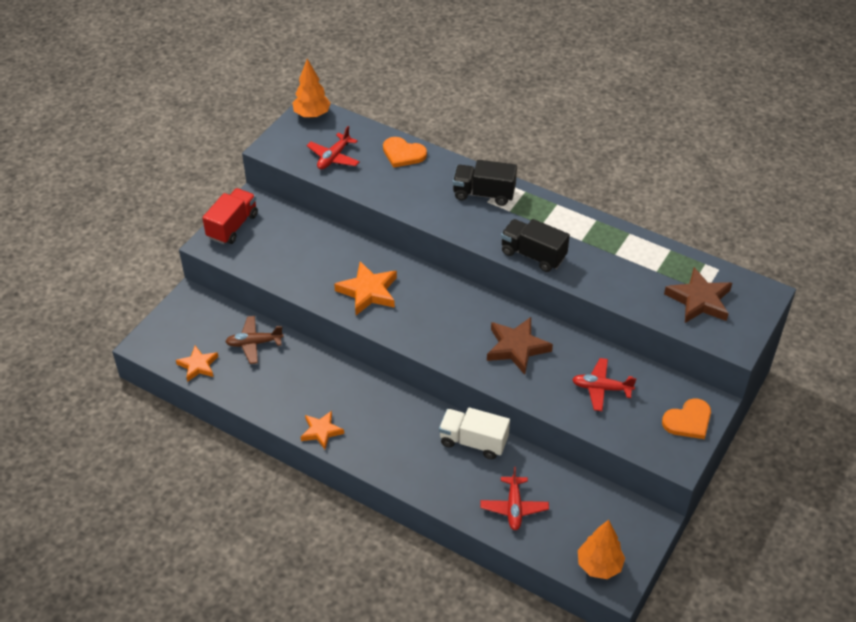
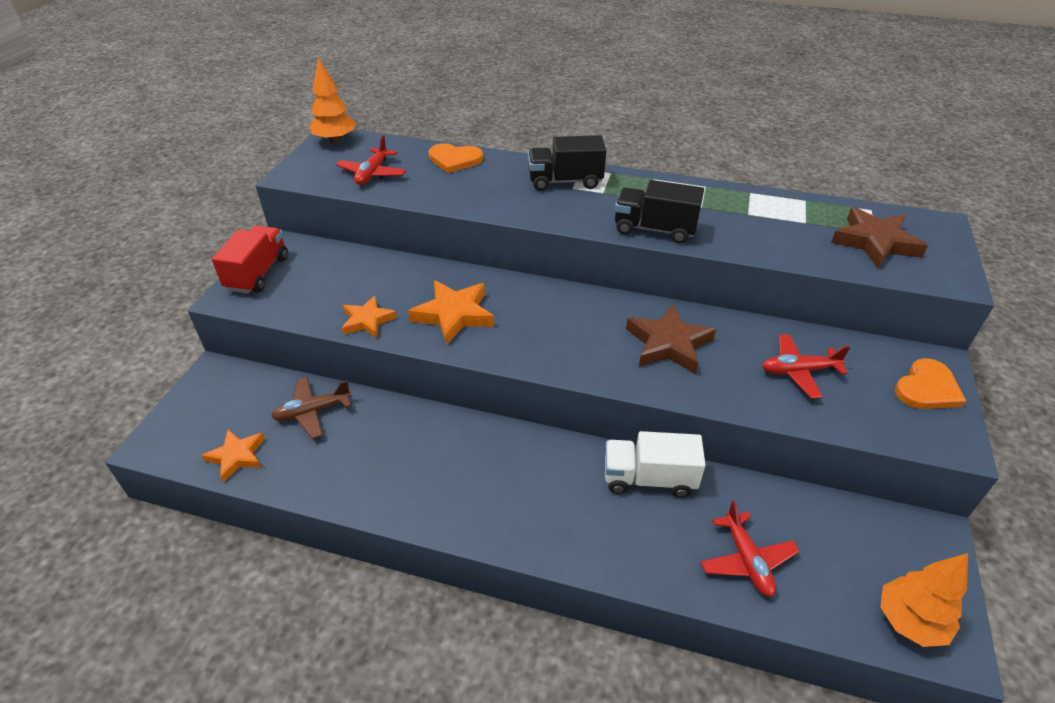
camera: 15 degrees left, 5 degrees down
(321, 431) = (436, 511): orange star -> orange star (367, 320)

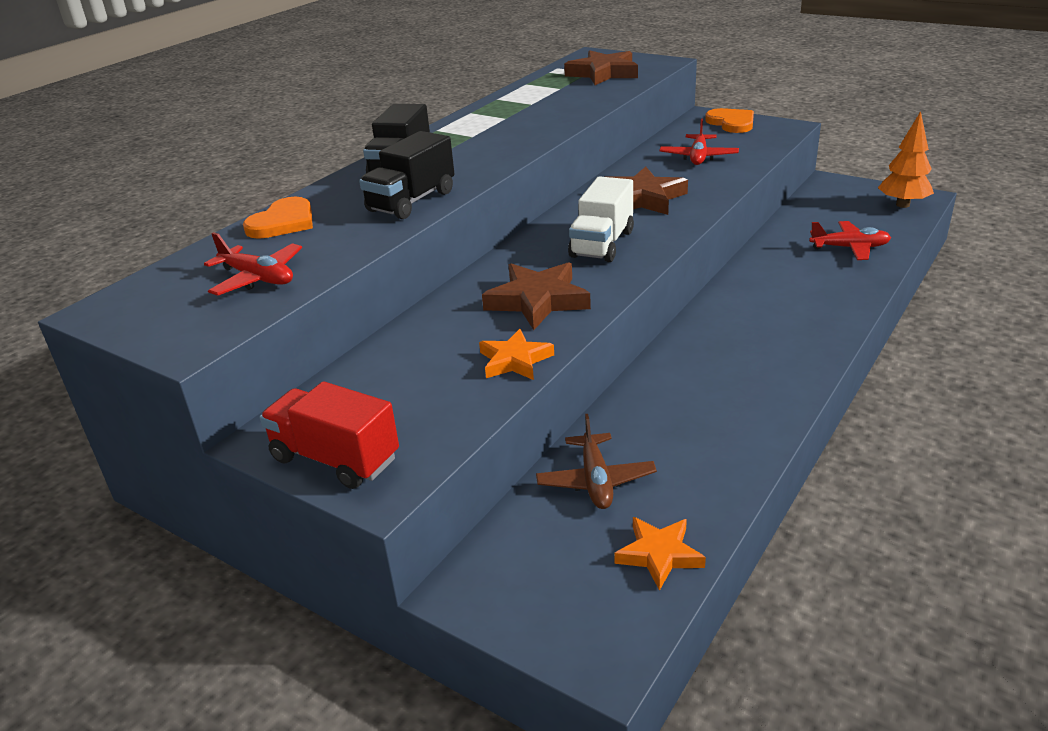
camera: 70 degrees left, 10 degrees down
(335, 141) = (117, 307): orange tree -> none
(454, 315) = (537, 301): orange star -> brown star
(649, 479) = (758, 274): white truck -> white truck (602, 244)
(654, 229) = (528, 139): black truck -> black truck (411, 201)

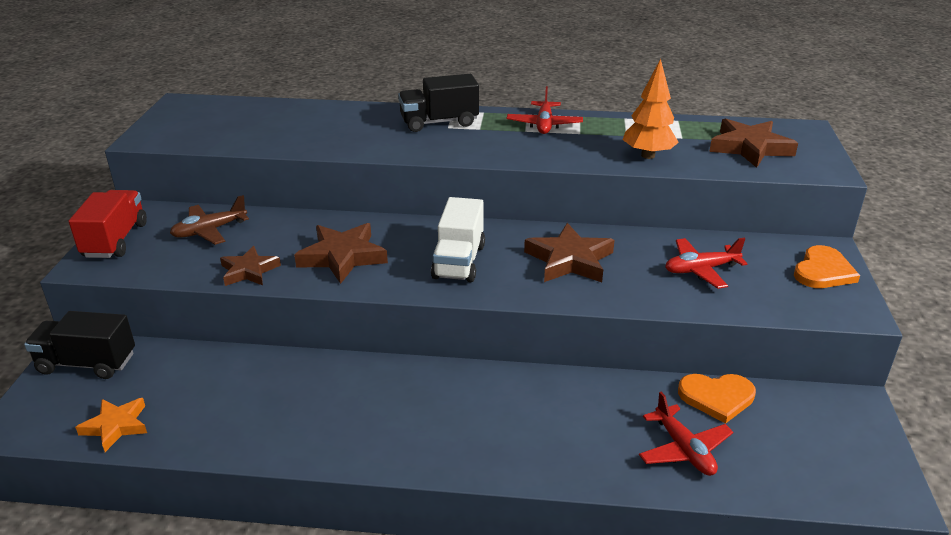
camera: 60 degrees right, 0 degrees up
(258, 278) = (233, 131): red plane -> red plane (544, 125)
(283, 222) = (319, 112): orange heart -> orange heart (717, 397)
(411, 201) = (377, 143): black truck -> black truck (87, 363)
(515, 360) = (249, 271): orange star -> brown star
(595, 481) = (195, 374): brown plane -> brown plane (209, 231)
(602, 244) = (459, 262): white truck -> white truck turned 75 degrees counterclockwise
(902, 205) = (849, 480): orange tree -> orange tree (648, 155)

